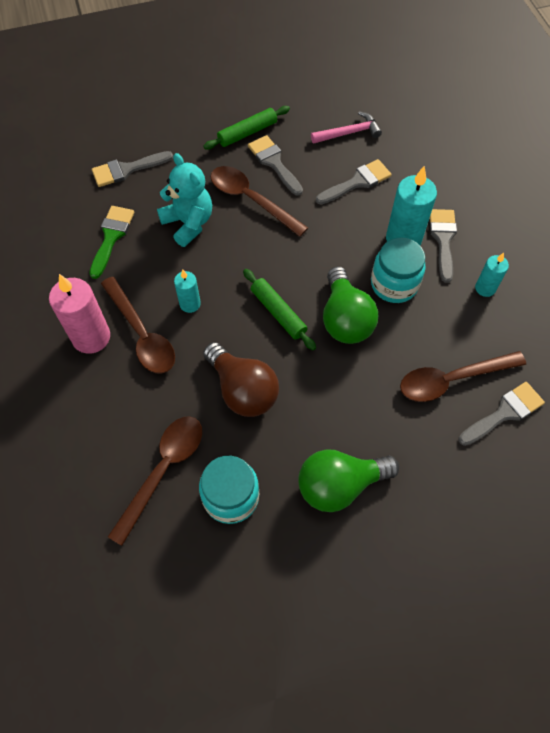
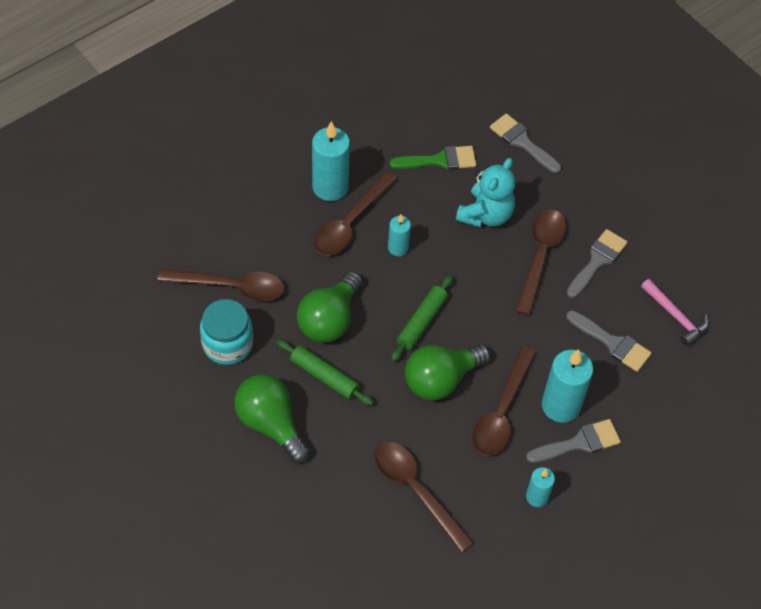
camera: 65 degrees right, 5 degrees down
(91, 337) = (330, 187): pink candle -> turquoise candle
(243, 390) = (329, 320): brown light bulb -> green light bulb
(247, 133) = (623, 225): green rolling pin -> green rolling pin (324, 376)
(394, 284) = (501, 411): turquoise jar -> brown spoon
(504, 413) = (399, 545): grey brush -> none

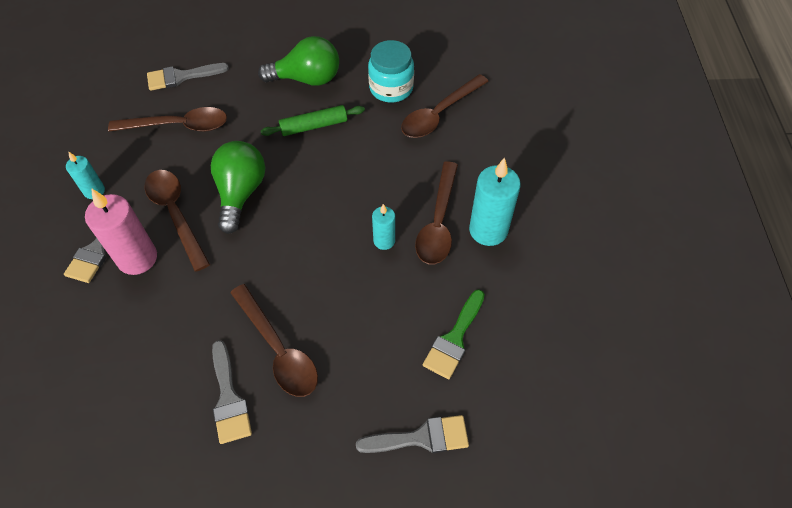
camera: 130 degrees right, 0 degrees up
(329, 320) = (357, 155): green light bulb -> none
(350, 223) = (438, 222): brown spoon -> brown spoon turned 150 degrees counterclockwise
(421, 322) = (300, 212): green rolling pin -> none
(485, 215) = (361, 335): turquoise teddy bear -> none
(560, 405) = (137, 258): turquoise candle -> pink candle
(612, 343) = (144, 342): grey brush -> grey brush (181, 77)
(675, 316) = (110, 423): pink hammer -> none

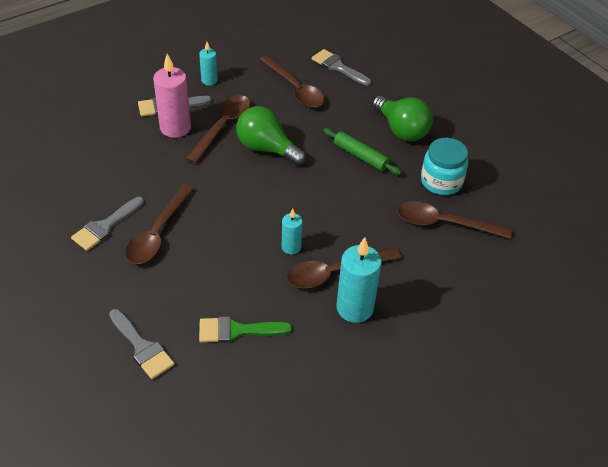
camera: 55 degrees right, 10 degrees down
(240, 193) = (266, 149): green light bulb -> green light bulb turned 120 degrees counterclockwise

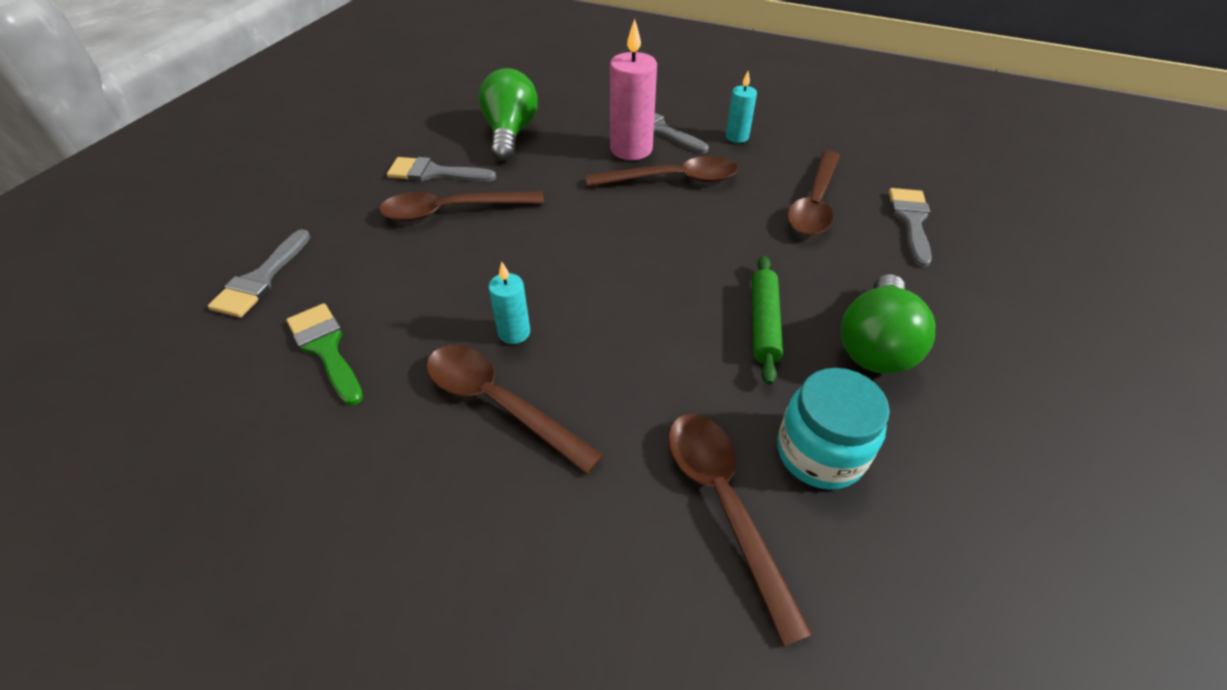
camera: 60 degrees right, 0 degrees up
(266, 149) = (675, 229): green light bulb -> green light bulb (510, 133)
(354, 308) = (439, 462): turquoise candle -> none

